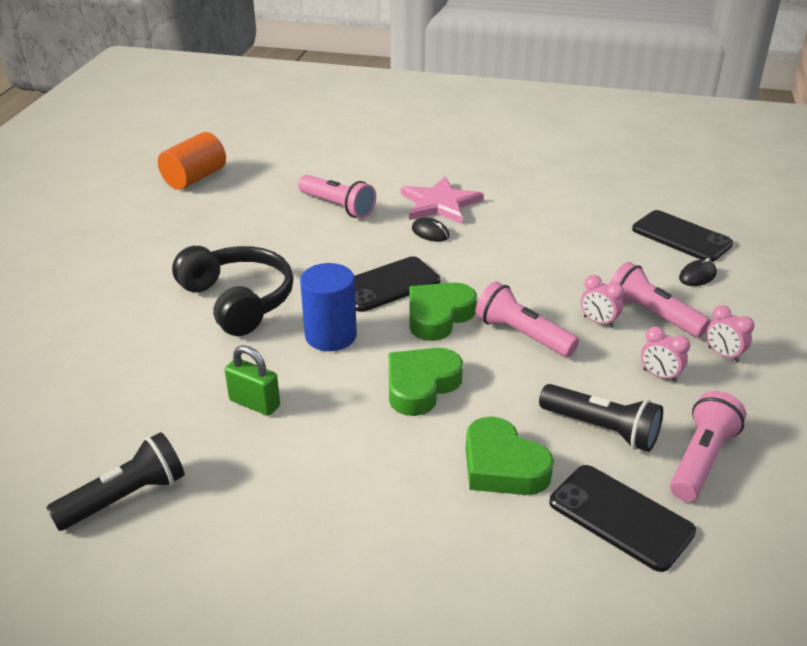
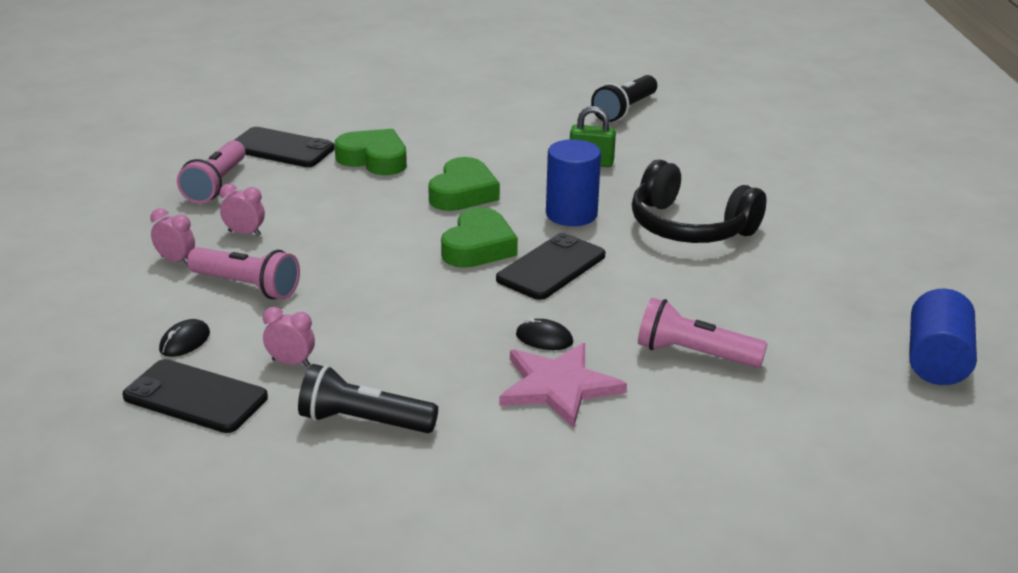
camera: 160 degrees right, 5 degrees down
(195, 178) = (936, 361): orange cylinder -> blue cylinder
(522, 335) = (385, 244): pink flashlight -> none
(598, 322) = (307, 269): pink clock -> pink clock (291, 363)
(602, 429) = (298, 190): black flashlight -> black flashlight (363, 422)

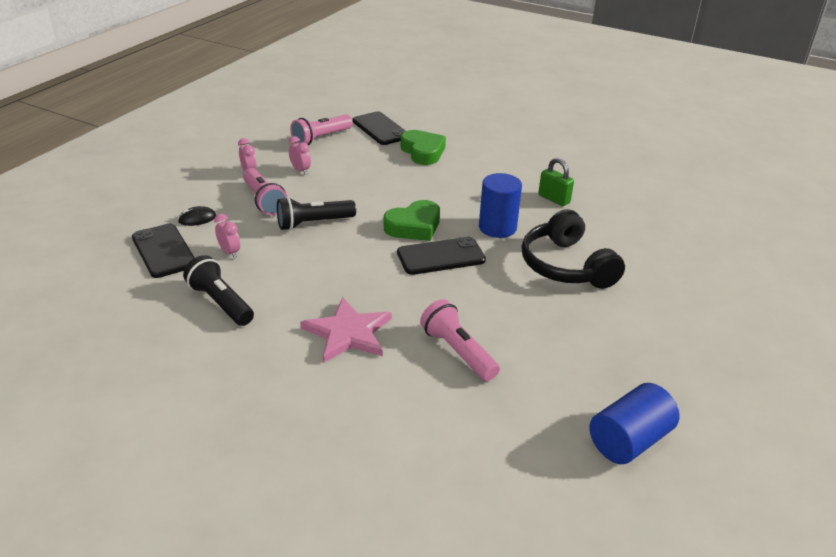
camera: 35 degrees right, 5 degrees up
(463, 193) = (448, 190): green heart -> none
(544, 339) = (378, 299): black mouse -> none
(625, 110) = (622, 172): black flashlight -> black flashlight (313, 223)

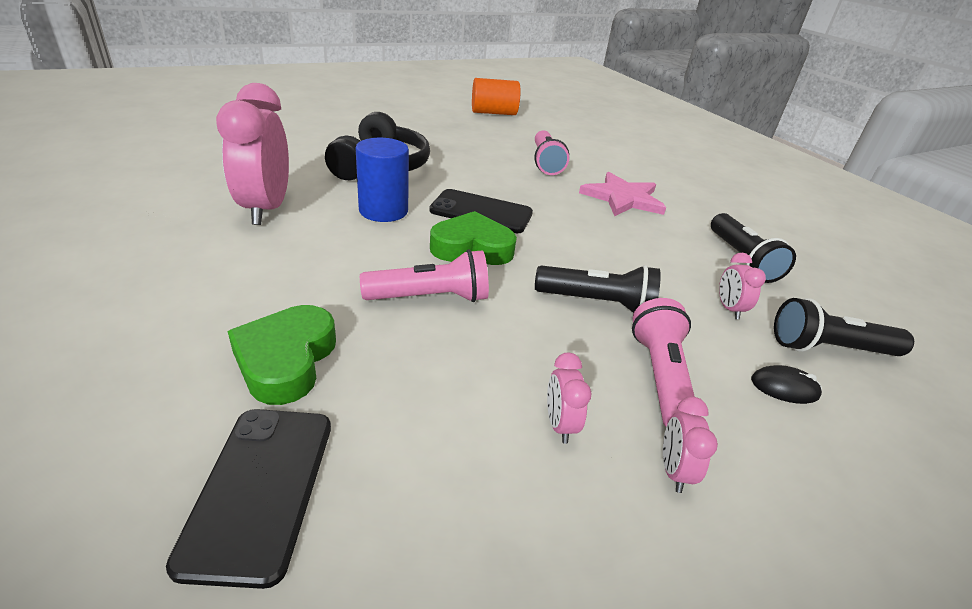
camera: 150 degrees left, 0 degrees up
(164, 251) = (829, 348): black phone -> black flashlight
(321, 138) = (437, 530): pink flashlight -> pink flashlight (430, 297)
(554, 199) = (266, 209): green padlock -> pink clock
(629, 440) = (493, 113): blue cylinder -> orange cylinder

